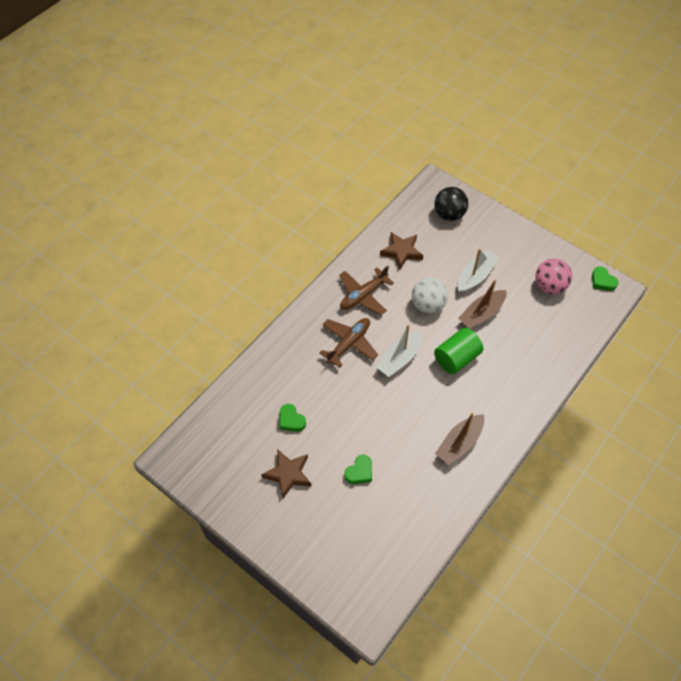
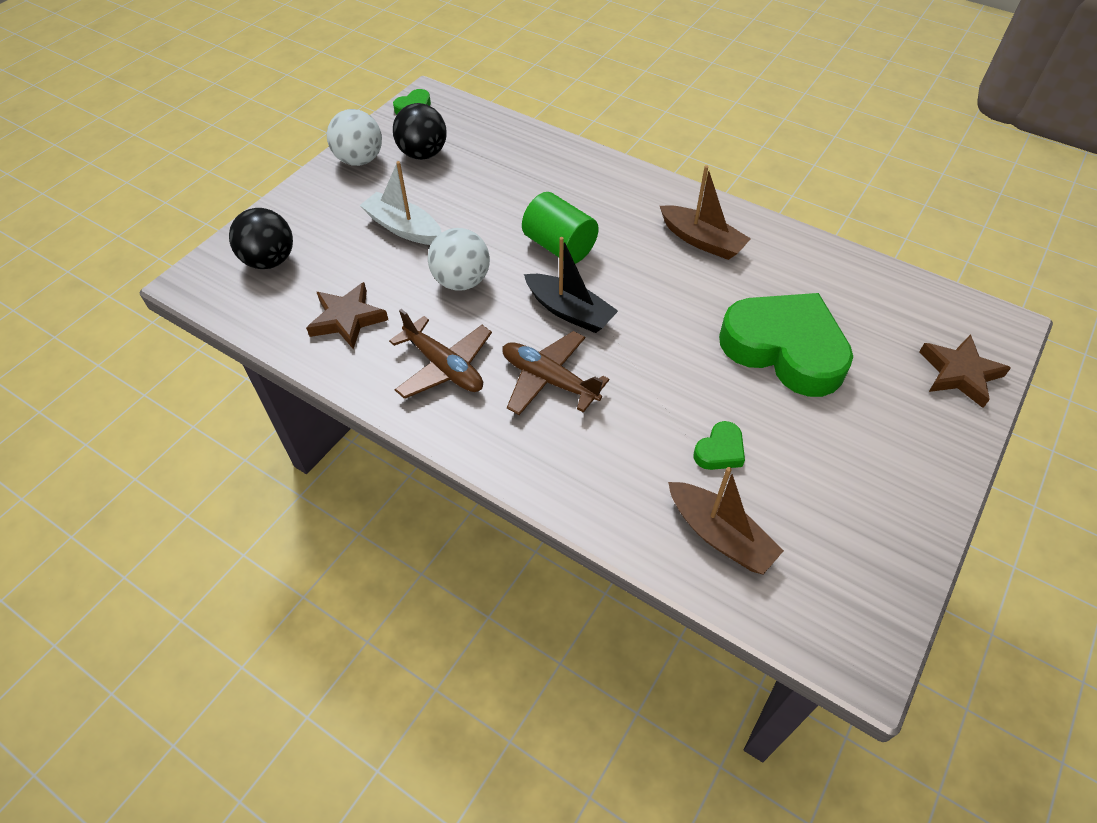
camera: 95 degrees left, 5 degrees down
(288, 474) = (822, 444): brown star -> brown star (959, 373)
(359, 472) = (784, 349): green heart -> green heart, size x2.48
(399, 358) = (570, 311): white boat -> black boat
(481, 314) = (476, 221): brown boat -> brown boat (720, 535)
(542, 252) = (359, 160): none -> white ball
(549, 286) = (423, 154): pink ball -> black ball

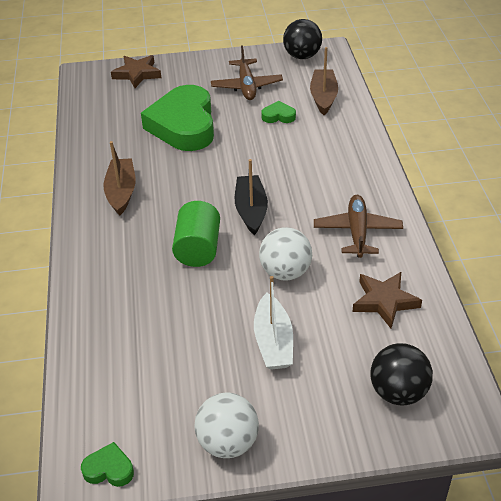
camera: 130 degrees left, 10 degrees down
(423, 154) = (173, 402): black ball -> black ball (302, 56)
(549, 380) = (311, 188): brown plane -> brown plane (246, 86)

